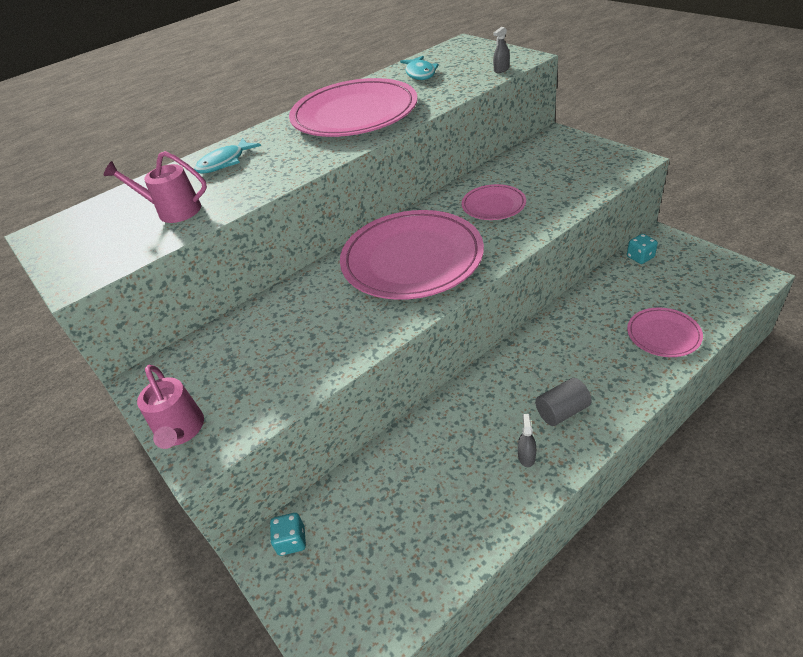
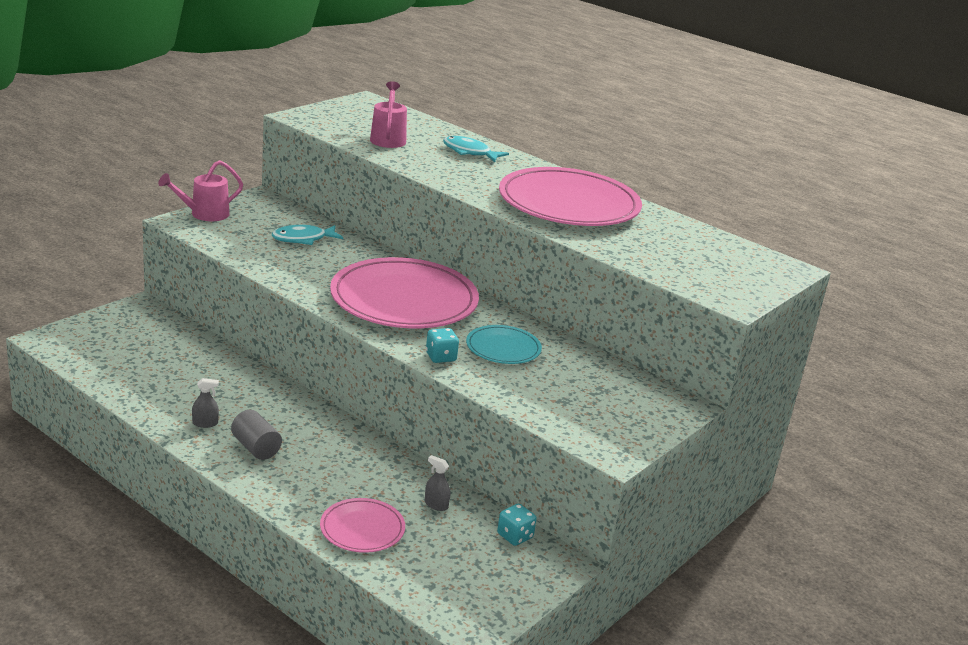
camera: 70 degrees right, 15 degrees down
(291, 541) = (148, 316): turquoise dice -> turquoise dice (441, 357)
(420, 73) = (680, 239): turquoise fish -> turquoise fish (303, 239)
(493, 205) = (503, 348): pink plate -> turquoise plate
(501, 70) = (692, 284): grey spray bottle -> grey spray bottle (436, 504)

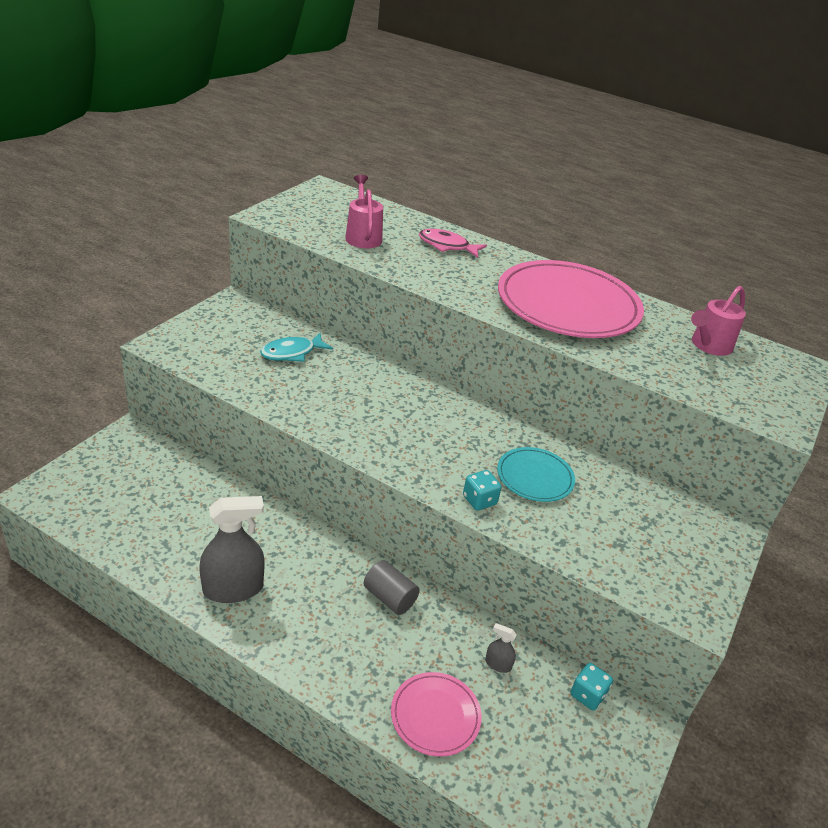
camera: 10 degrees left, 10 degrees up
(204, 214) = (183, 332): pink watering can -> pink watering can (708, 346)
(205, 423) = (233, 588): grey spray bottle -> grey spray bottle, size x2.24
(256, 448) = (294, 615): grey cylinder -> grey cylinder (389, 597)
(404, 300) = (416, 424): pink plate -> none
(469, 152) = (447, 246): turquoise fish -> pink fish

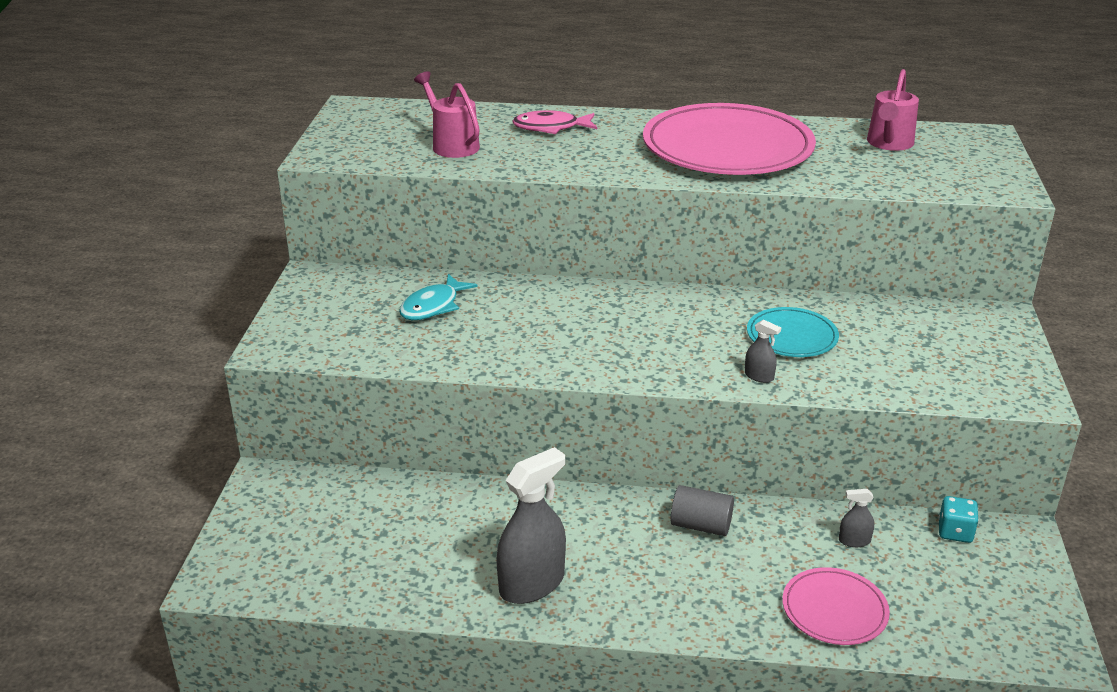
camera: 20 degrees left, 5 degrees down
(479, 500) = (759, 376): turquoise dice -> grey spray bottle

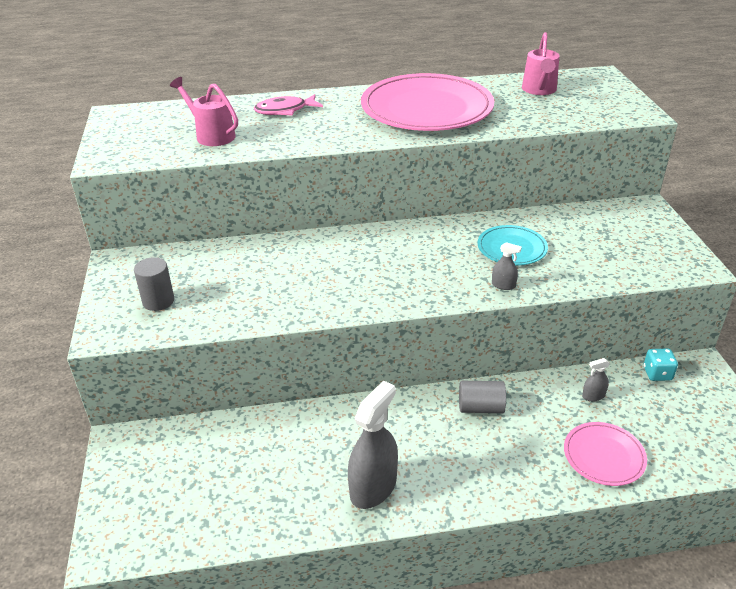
camera: 15 degrees left, 5 degrees up
(342, 325) = (158, 301): none -> grey cylinder
(433, 306) = (228, 271): turquoise fish -> none

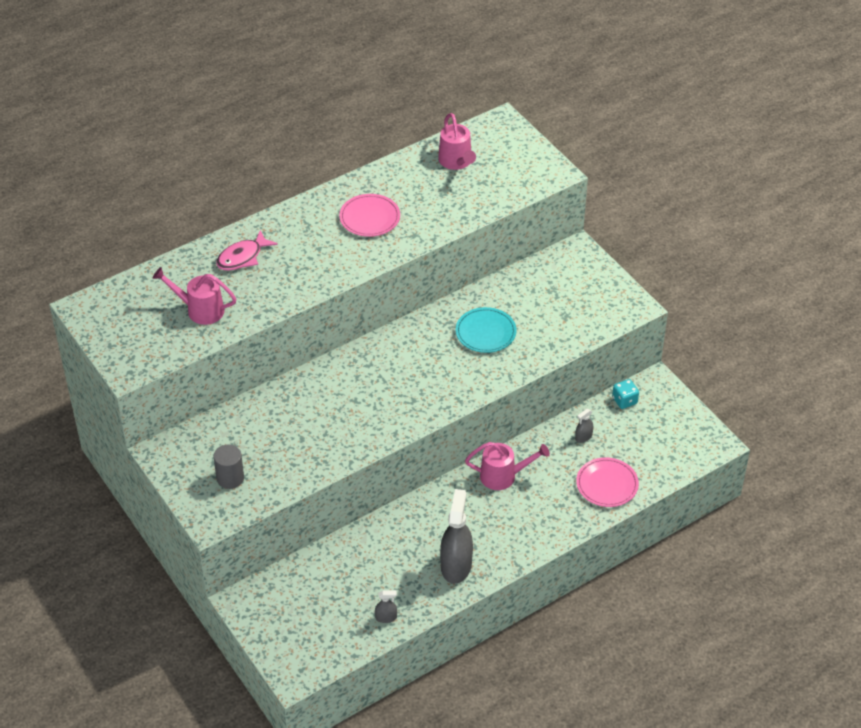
camera: 25 degrees left, 10 degrees up
(426, 109) = (369, 218): pink plate -> pink plate, size x0.49
(480, 407) = (504, 476): grey cylinder -> pink watering can
(503, 285) = (495, 373): grey spray bottle -> grey spray bottle (386, 617)

